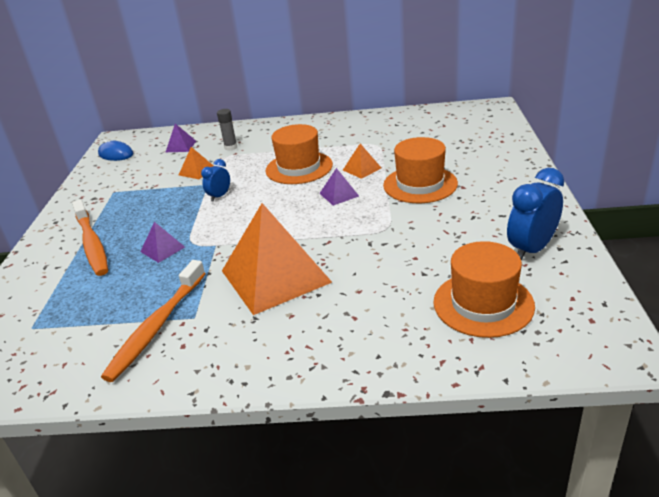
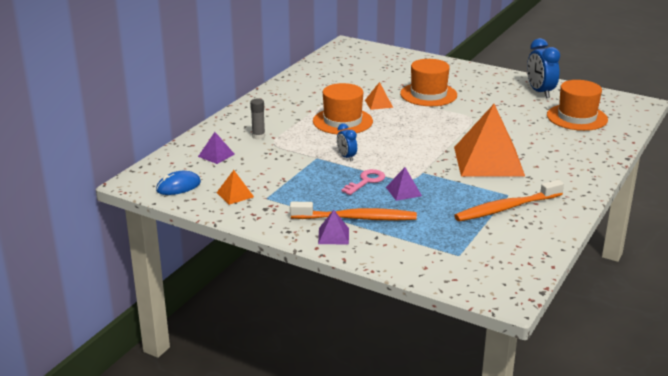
camera: 65 degrees left, 5 degrees down
(157, 326) = (506, 208): orange toothbrush -> orange toothbrush turned 105 degrees clockwise
(173, 223) = (366, 181): none -> pink key
(197, 171) = (283, 157): orange pyramid -> orange pyramid (235, 194)
(339, 194) = (406, 119): purple pyramid -> purple pyramid (333, 236)

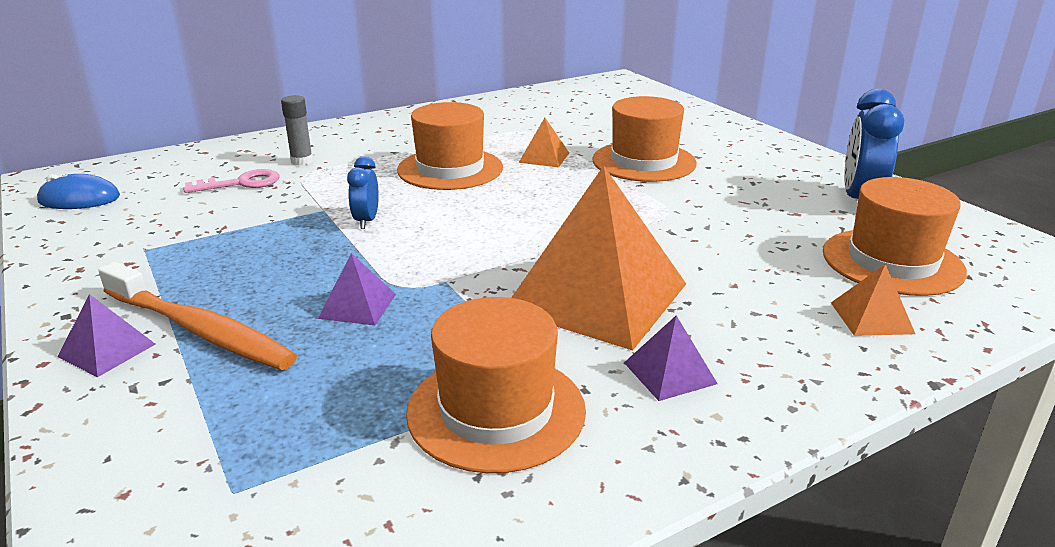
camera: 30 degrees right, 0 degrees up
(216, 155) = (205, 171): purple pyramid -> purple pyramid (669, 373)
(235, 194) = (117, 231): orange pyramid -> orange pyramid (871, 318)
(366, 181) = (328, 268): pink key -> pink key (241, 183)
(506, 208) = (496, 411): orange toothbrush -> orange hat

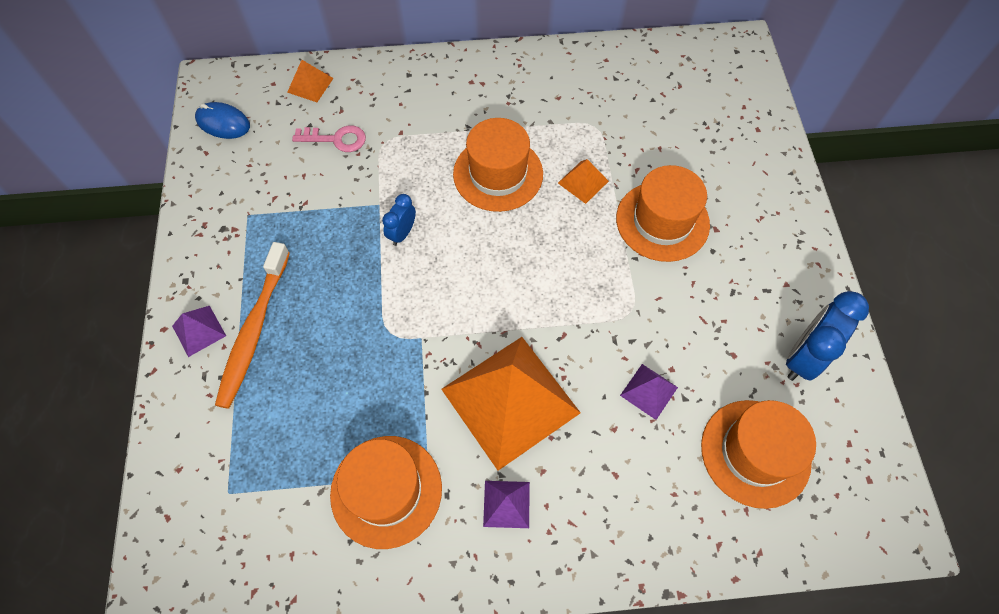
camera: 25 degrees right, 35 degrees up
(200, 330) = (254, 331): orange toothbrush -> orange toothbrush turned 45 degrees clockwise
(302, 161) = (391, 118): grey glue stick -> none
(357, 306) = (353, 344): purple pyramid -> purple pyramid (649, 391)
(871, 318) = (682, 510): orange pyramid -> orange pyramid (310, 85)

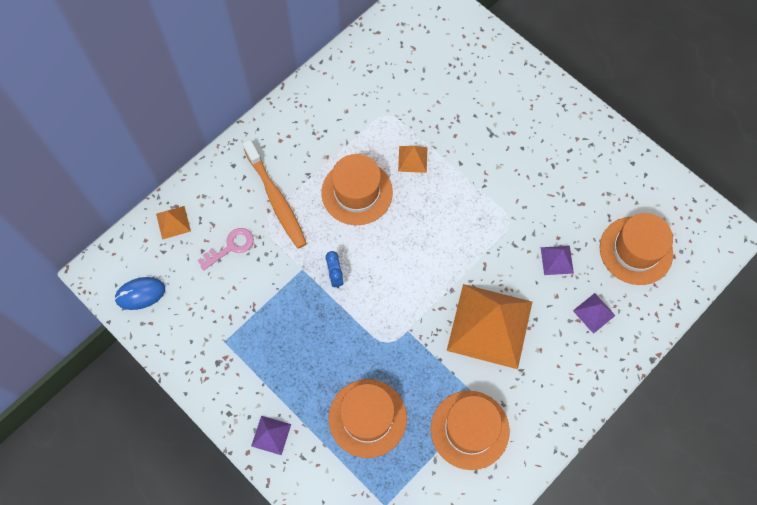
camera: 40 degrees left, 5 degrees up
(254, 331) = (305, 407): orange toothbrush -> orange toothbrush (276, 199)
(506, 504) = (537, 382): purple pyramid -> purple pyramid (594, 313)
(662, 221) = (480, 150): orange hat -> orange hat (367, 418)
(803, 357) = (618, 176): blue clock -> none

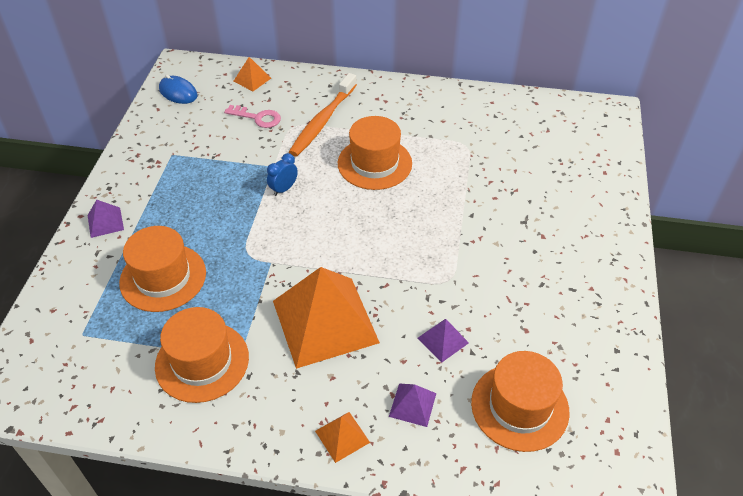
camera: 55 degrees right, 20 degrees down
(412, 159) = (442, 182): orange pyramid -> orange pyramid (342, 436)

